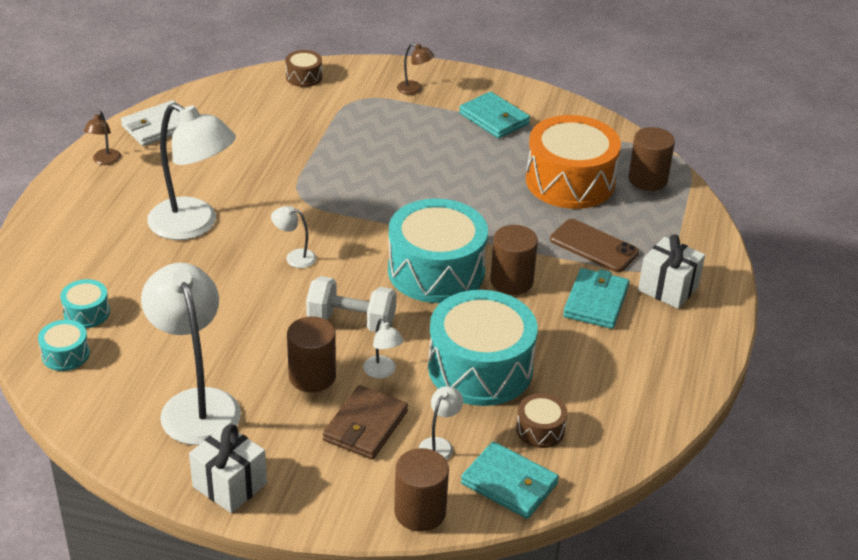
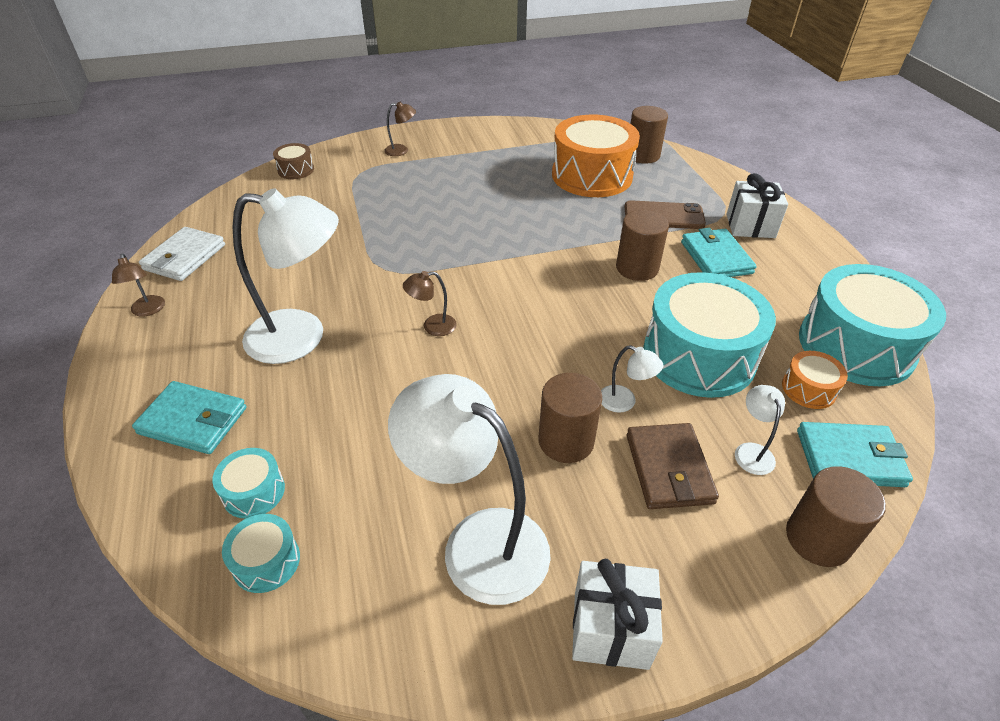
camera: 30 degrees left, 5 degrees up
(294, 257) = (432, 326): white lamp -> brown lamp
(351, 322) = (546, 365): white dumbbell -> none
(436, 271) = (569, 285): turquoise drum -> turquoise drum (855, 346)
(494, 118) = (486, 151): turquoise wallet -> turquoise wallet (193, 421)
(540, 429) = (808, 389): brown drum -> orange drum

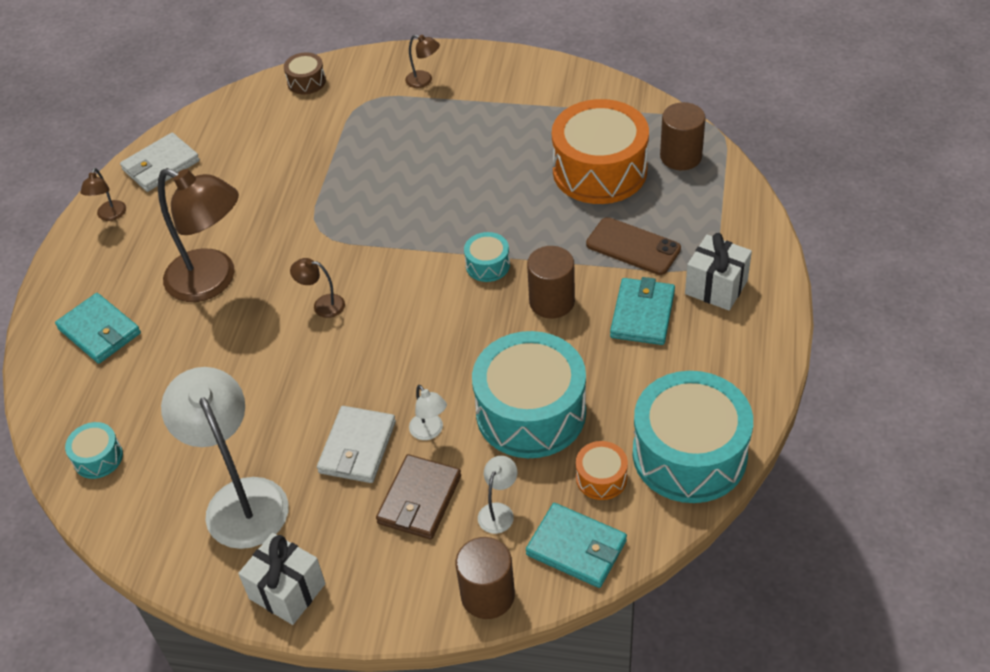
camera: 30 degrees right, 5 degrees up
(254, 492) = (114, 404): turquoise drum -> turquoise drum (487, 265)
(302, 337) = (212, 281): white lamp -> brown lamp
(566, 441) = (357, 447): brown cylinder -> white wallet

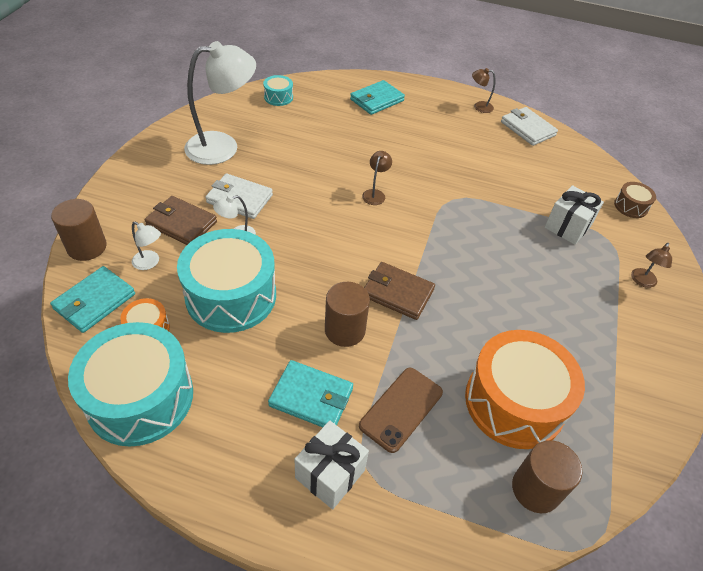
camera: 90 degrees right, 0 degrees up
(212, 281) = (410, 145): brown lamp -> none
(287, 591) = (146, 160): white gift -> white gift (567, 227)
(487, 265) = (397, 293): turquoise drum -> brown wallet

